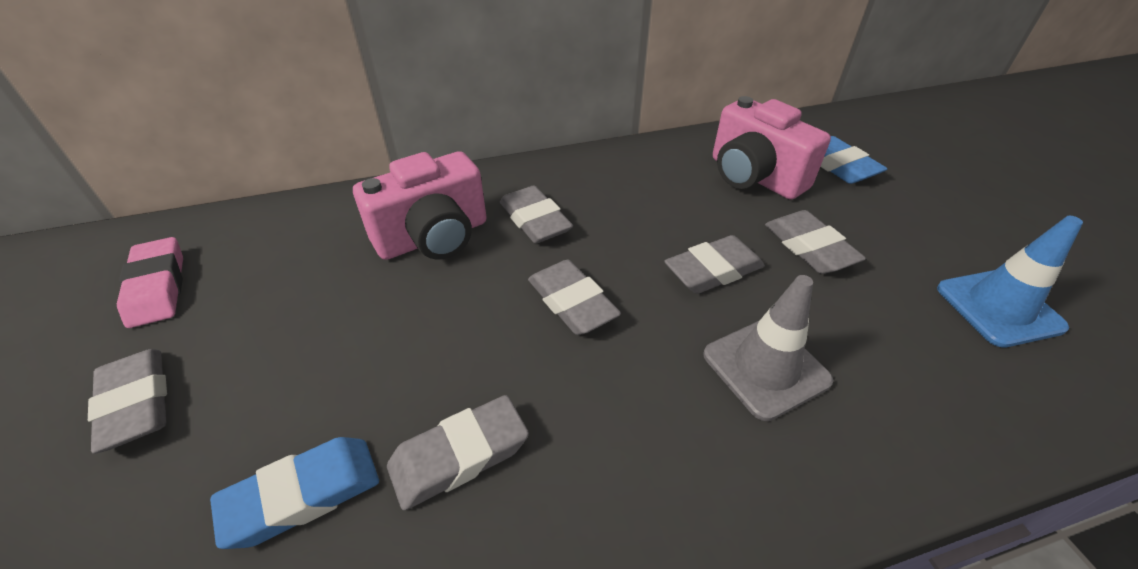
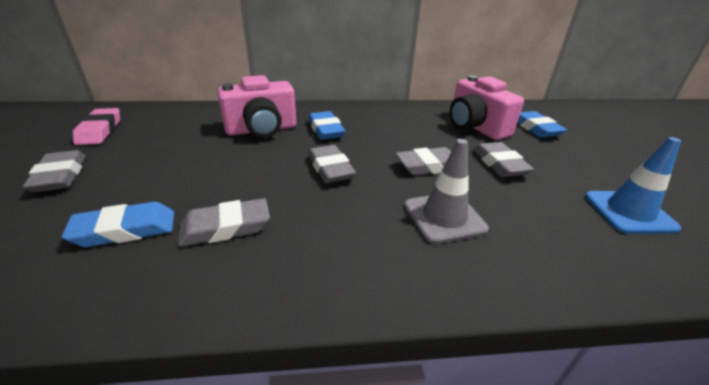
camera: 10 degrees right, 10 degrees down
(535, 220) = (325, 130): grey eraser -> blue eraser

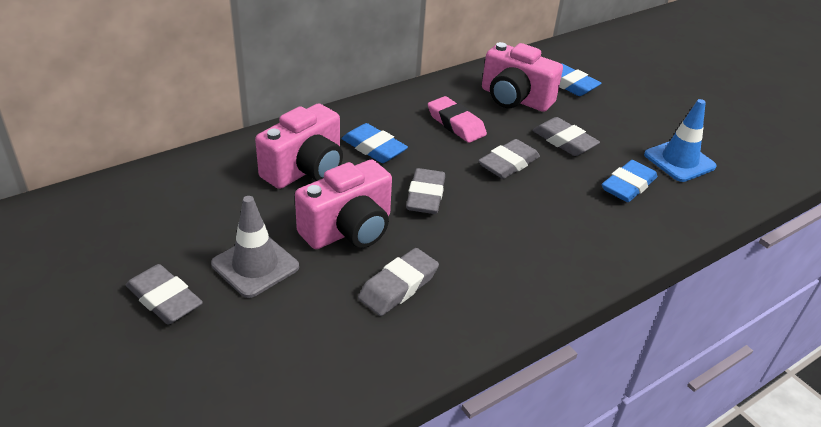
camera: 30 degrees left, 5 degrees up
(100, 131) = (114, 232): pink eraser -> pink eraser (456, 124)
(125, 230) = (315, 321): blue eraser -> blue eraser (628, 186)
(242, 173) = (349, 229): none -> pink camera
(330, 169) = (425, 196): grey eraser -> grey eraser turned 60 degrees clockwise
(444, 217) = (557, 213): grey traffic cone -> grey traffic cone (255, 265)

